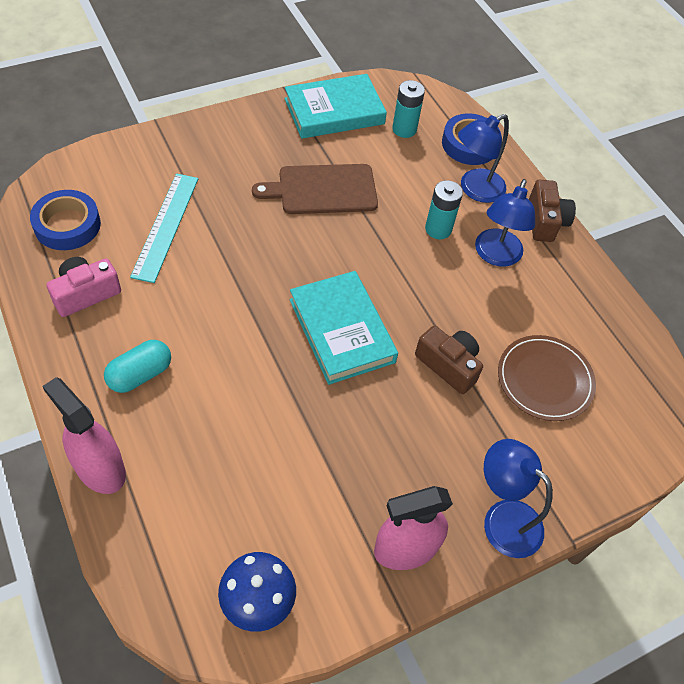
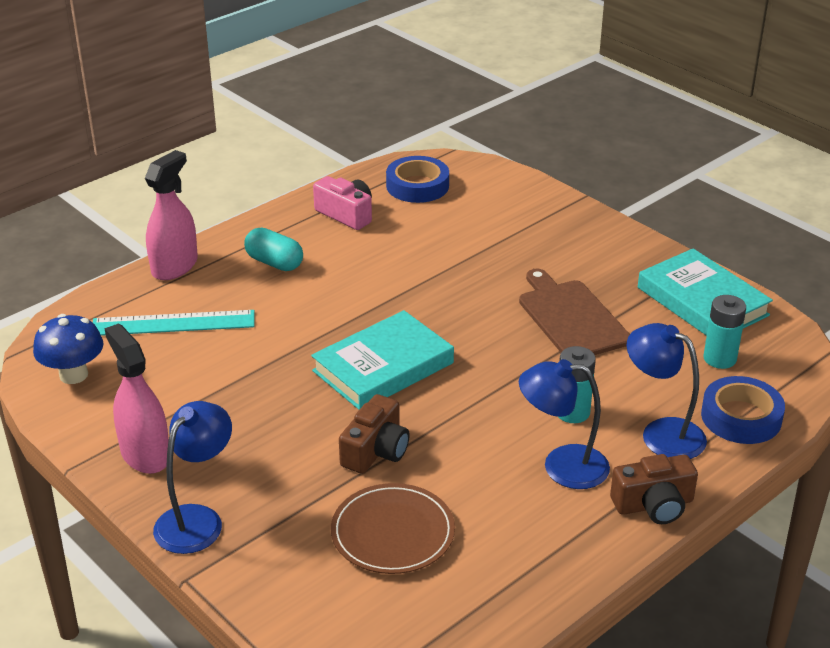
camera: 80 degrees right, 20 degrees down
(166, 226) = (451, 235): turquoise ruler -> turquoise ruler (173, 323)

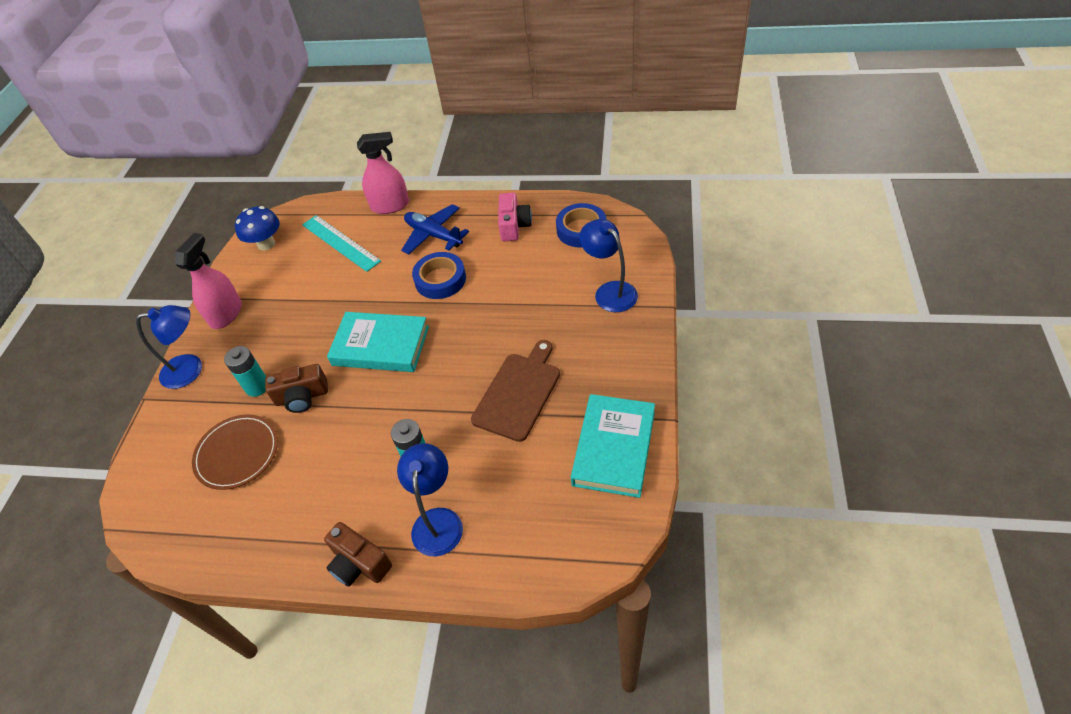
camera: 55 degrees right, 15 degrees up
(274, 263) = (433, 235): turquoise capsule -> blue plane
(562, 466) = (358, 490): blue lamp -> blue lamp (609, 291)
(719, 359) = (554, 501): turquoise battery -> turquoise battery (257, 387)
(741, 417) = (497, 555): blue tape -> blue tape (440, 279)

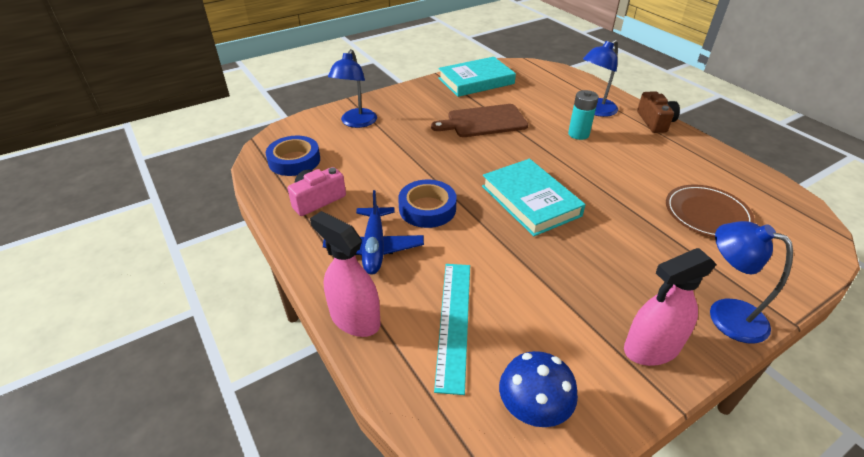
camera: 135 degrees left, 10 degrees down
(257, 387) = (660, 247): turquoise battery -> none
(302, 397) = (625, 213): brown camera -> none

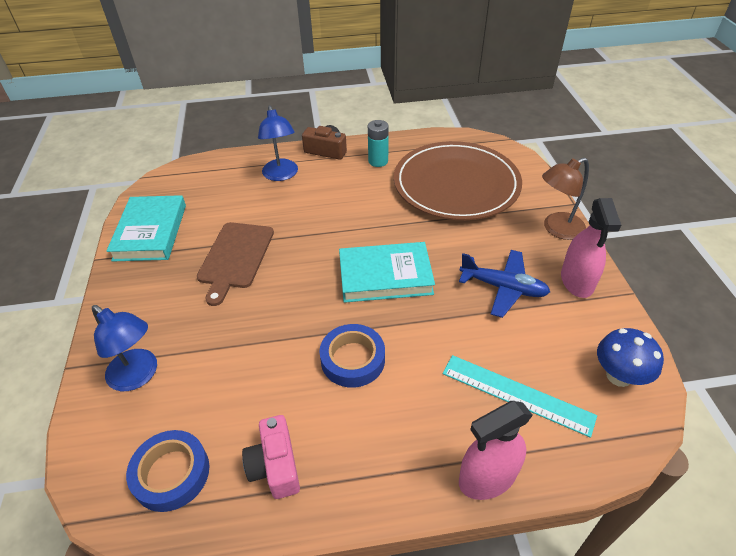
camera: 65 degrees left, 5 degrees up
(374, 247) = (390, 428): blue plane -> blue plane (503, 288)
(578, 134) = (309, 202): turquoise battery -> turquoise battery (378, 161)
(707, 214) = (456, 184): brown plate -> brown plate, size x1.86
(725, 314) = (557, 229): blue lamp -> brown lamp

